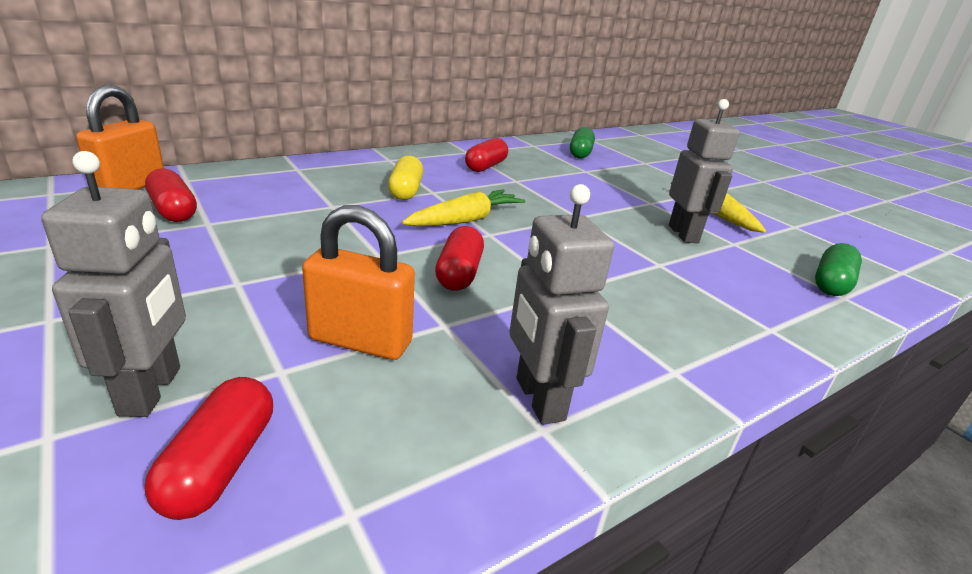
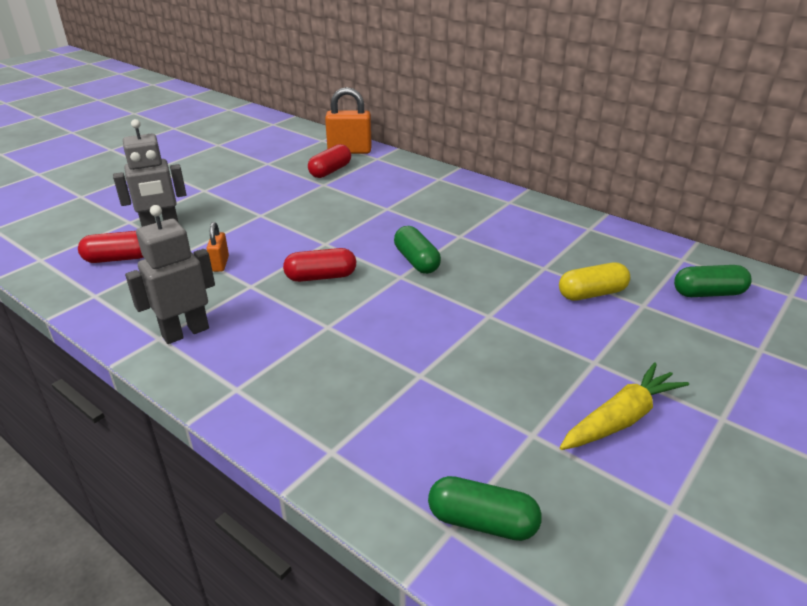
camera: 75 degrees right, 5 degrees up
(360, 341) = (220, 264): orange padlock -> orange padlock, size x0.54
(405, 191) = (447, 225): yellow capsule -> yellow capsule (591, 293)
(465, 220) = (416, 261): yellow carrot -> green capsule
(485, 166) = (560, 245): red capsule -> none
(683, 234) = (517, 390): grey robot -> none

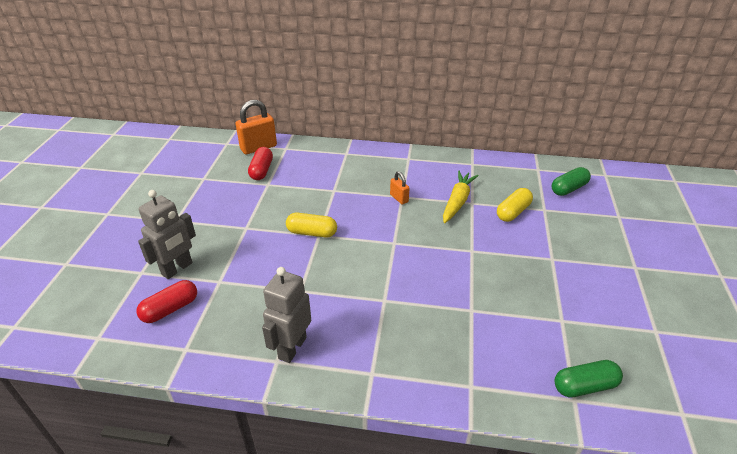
camera: 30 degrees left, 5 degrees up
(220, 264) = (259, 281): orange padlock -> orange padlock (399, 198)
(320, 239) = (312, 233): none -> yellow capsule
(321, 277) = (343, 263): red capsule -> none
(416, 261) = (393, 227): green capsule -> none
(621, 418) = (593, 289): yellow carrot -> yellow carrot (457, 201)

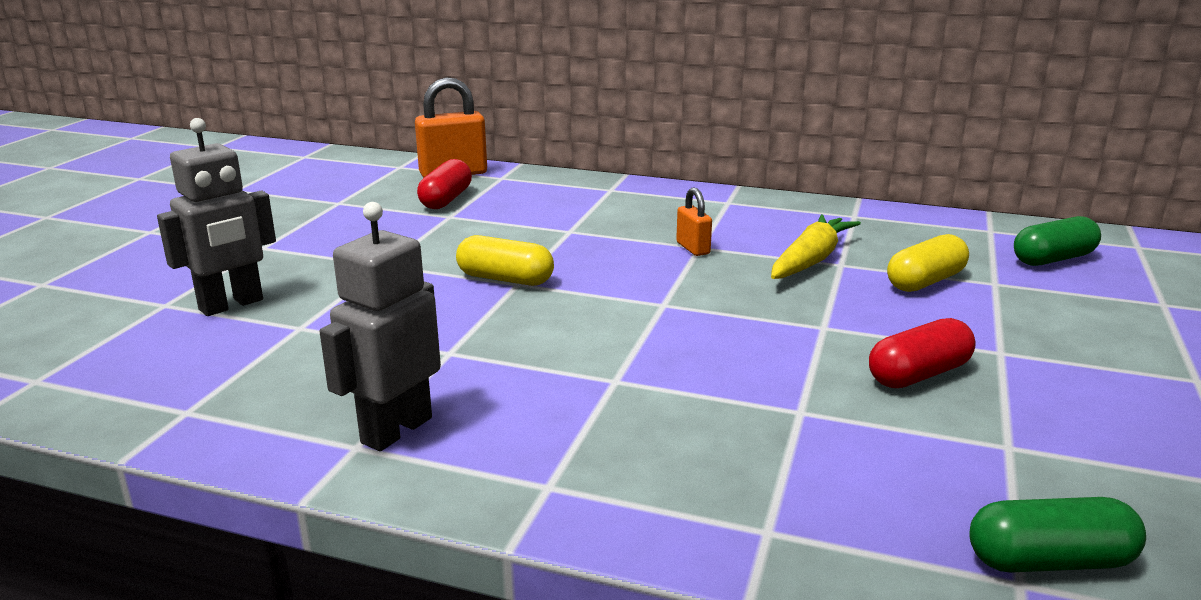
camera: 10 degrees right, 15 degrees down
(170, 309) = (189, 355): red capsule -> red capsule (918, 374)

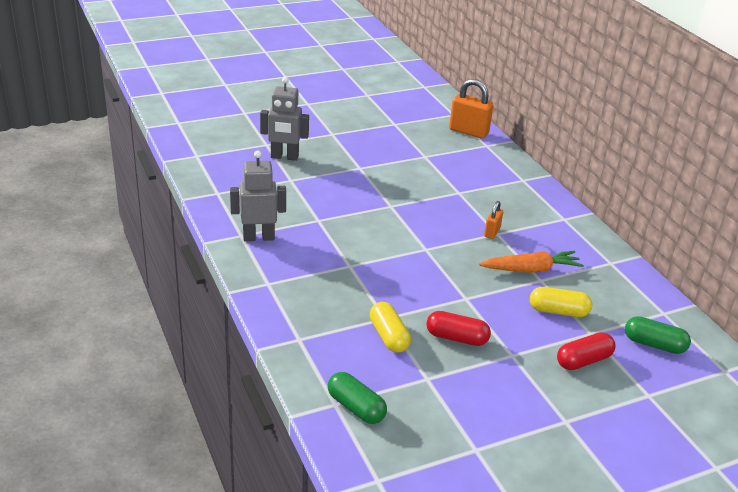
camera: 45 degrees right, 10 degrees up
(446, 199) = (439, 146): red capsule -> red capsule (583, 360)
(505, 279) = (389, 201): yellow capsule -> yellow capsule (388, 336)
(811, 260) = (531, 269): yellow carrot -> orange carrot

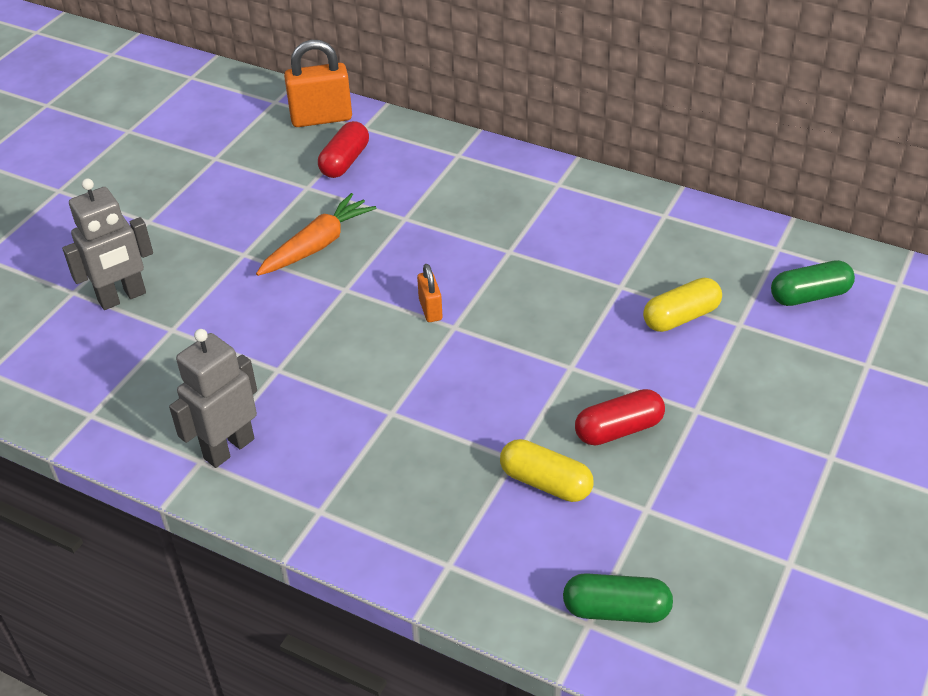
camera: 35 degrees left, 10 degrees up
(492, 232) = (502, 253): orange padlock -> orange padlock (430, 309)
(531, 269) = (597, 279): orange carrot -> orange carrot (317, 245)
(583, 360) = (769, 365): red capsule -> red capsule (344, 161)

